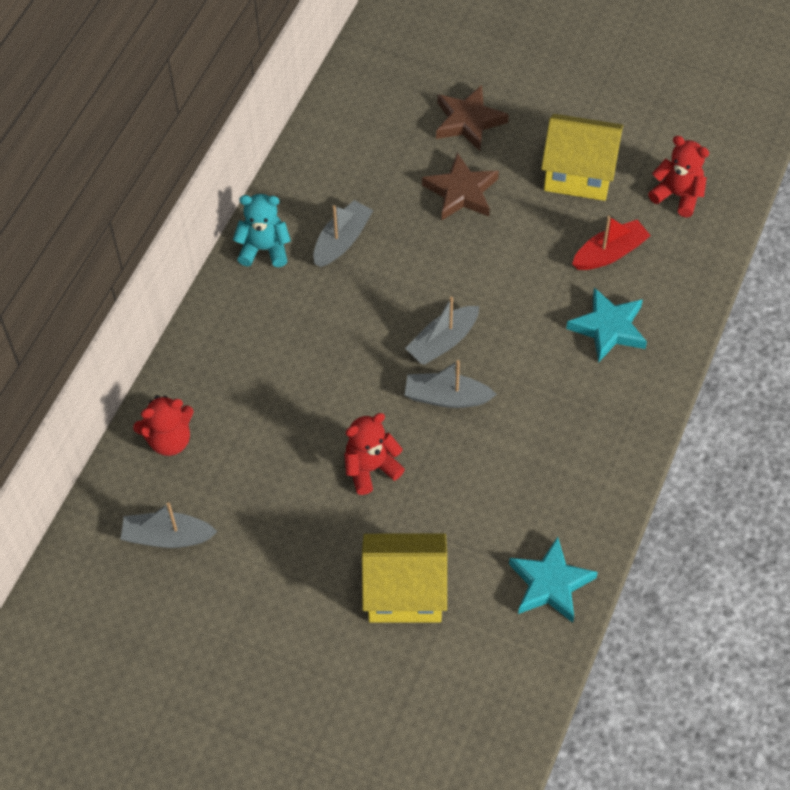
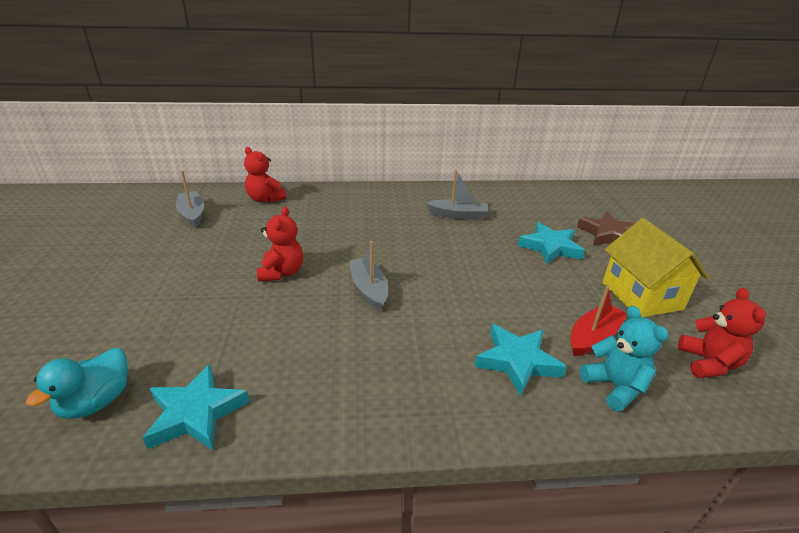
camera: 60 degrees right, 25 degrees down
(264, 249) = (423, 194): turquoise teddy bear -> turquoise teddy bear (614, 386)
(371, 468) = (282, 272): red teddy bear -> red teddy bear turned 60 degrees clockwise
(405, 592) = (167, 320): yellow house -> none
(443, 342) = (417, 274): grey boat -> none
(461, 192) = (550, 247): brown star -> turquoise star
(500, 658) = (96, 402): none -> turquoise duck
(610, 253) = (593, 337): red boat -> red boat turned 75 degrees counterclockwise

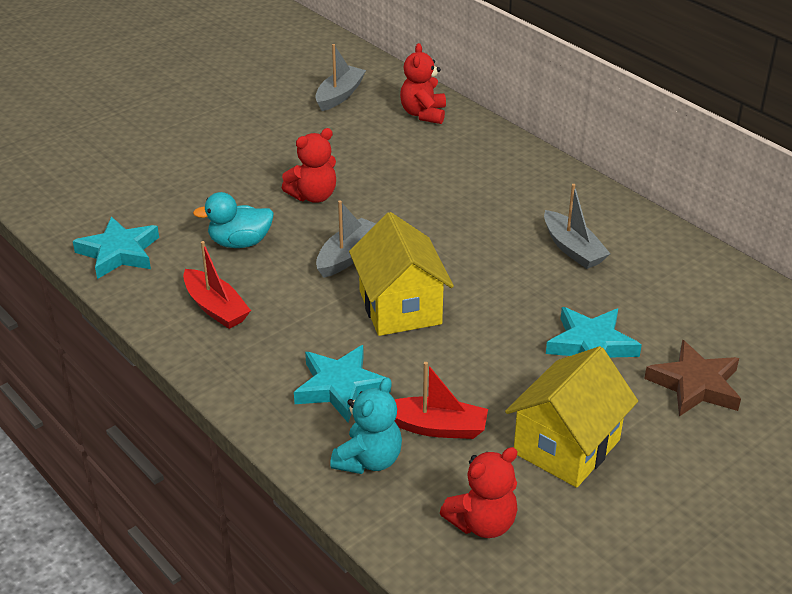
camera: 55 degrees right, 5 degrees up
(96, 402) = (89, 207): turquoise duck -> turquoise duck (240, 242)
(353, 385) = (216, 308): none -> red boat
(450, 294) = (400, 307): none -> yellow house

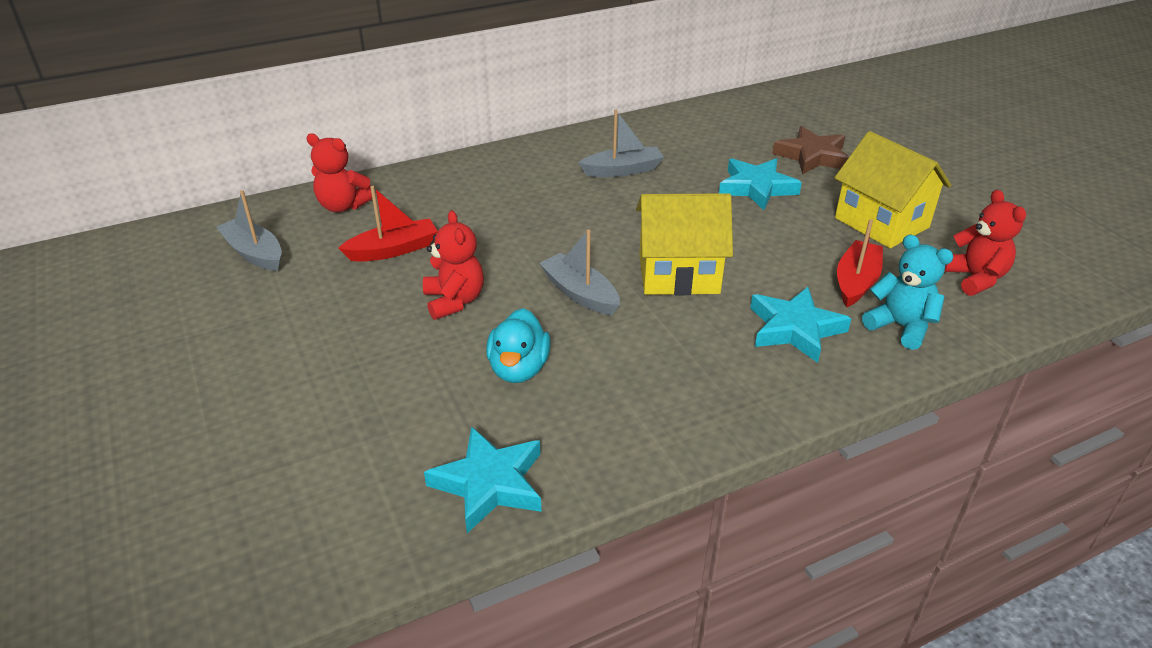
camera: 75 degrees left, 0 degrees up
(216, 308) = (640, 402): red boat -> red boat (393, 250)

